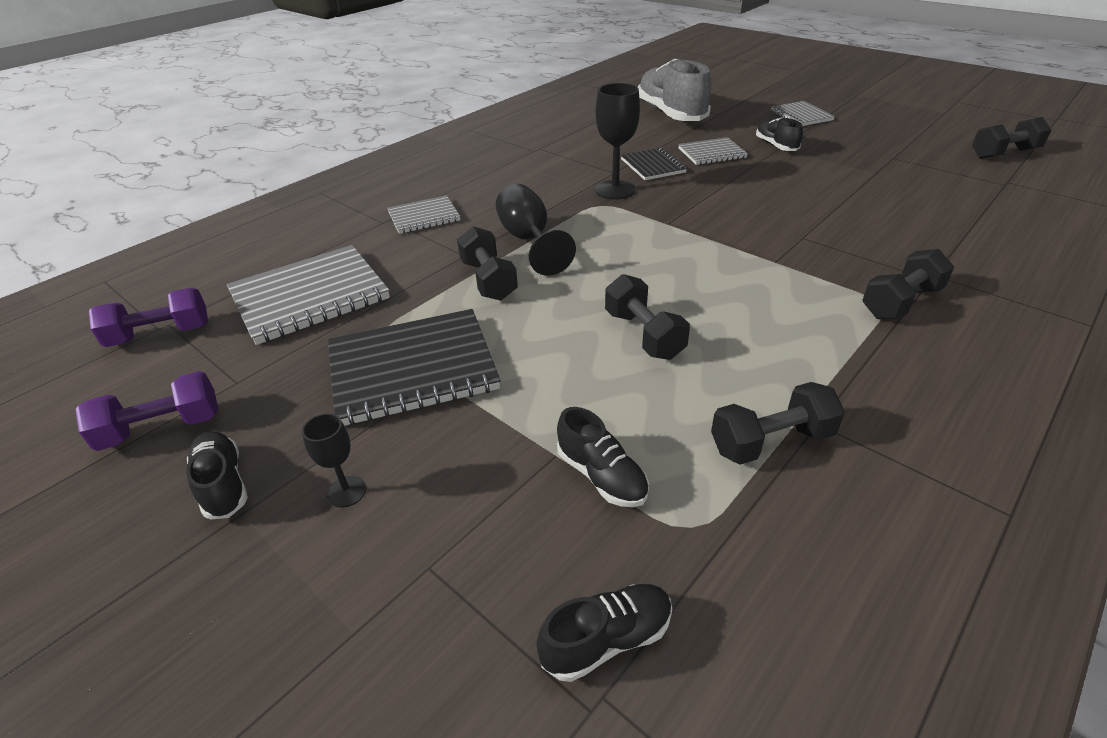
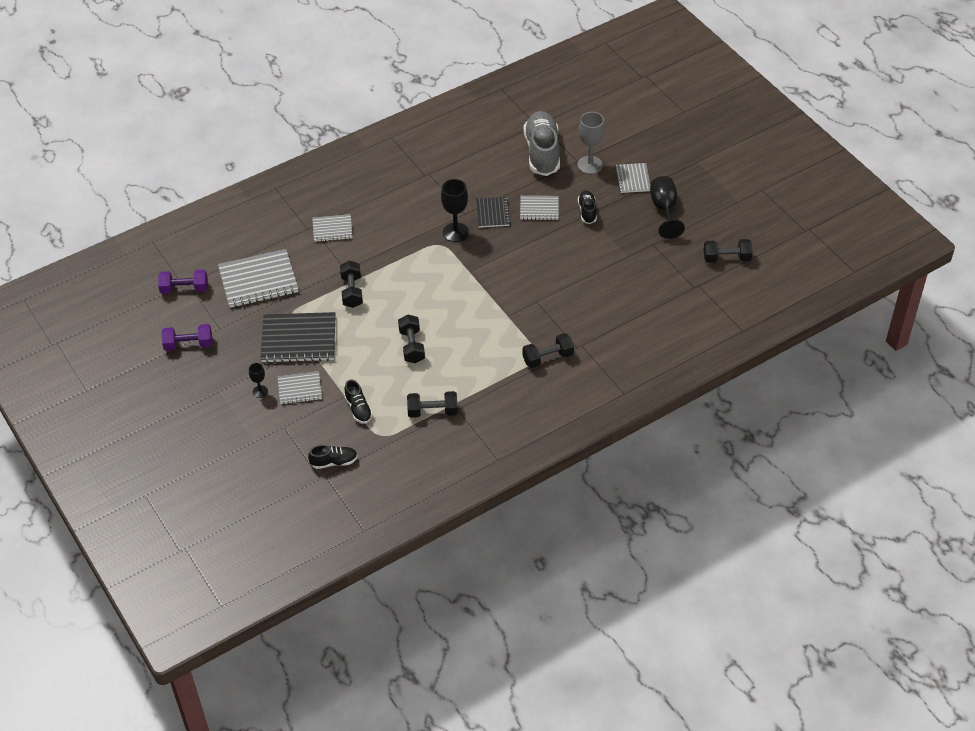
camera: 15 degrees right, 10 degrees up
(223, 484) = (213, 377): black shoe -> none
(443, 463) = (299, 389): none -> grey notebook
(529, 240) = (385, 265): black goblet -> black goblet (664, 210)
(737, 114) = (590, 165): none -> grey goblet

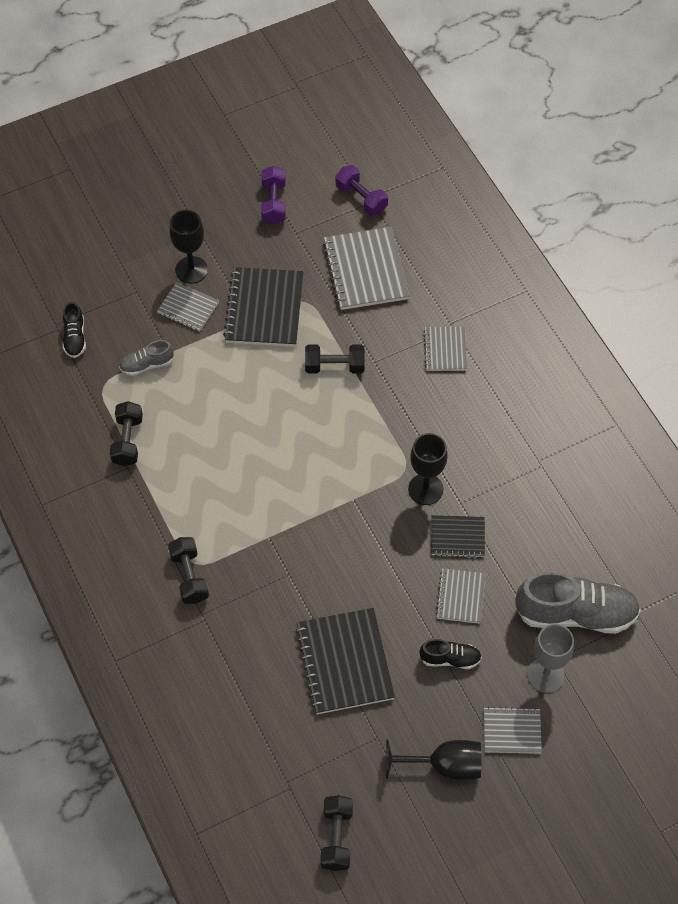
camera: 95 degrees right, 10 degrees up
(184, 289) = (361, 198): purple dumbbell -> purple dumbbell turned 45 degrees counterclockwise
(260, 391) = (191, 270): black goblet -> black goblet, size x1.84
(299, 389) = (188, 308): grey notebook -> grey notebook turned 60 degrees counterclockwise
(358, 409) = (147, 365): black shoe -> grey shoe
(411, 346) = (234, 425): black dumbbell -> none
(600, 265) = (345, 662): none -> black notebook

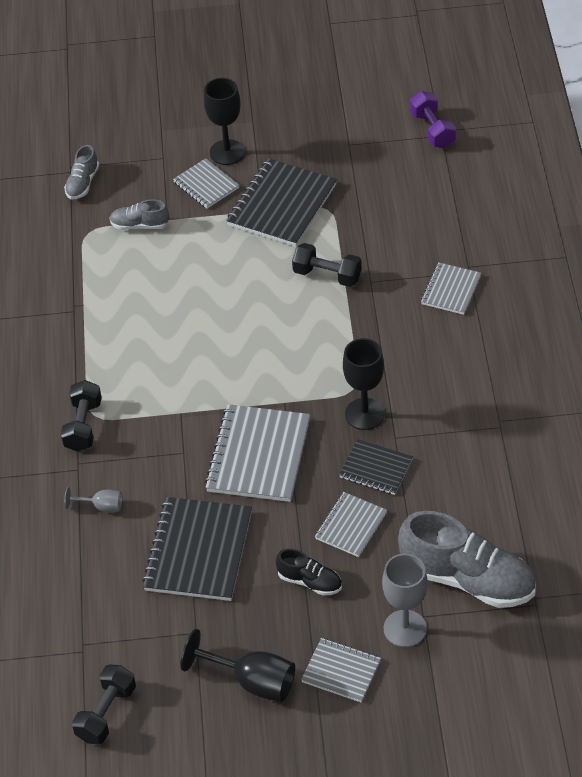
camera: 25 degrees right, 10 degrees down
(75, 337) = (82, 183): black shoe -> grey shoe
(127, 441) = (86, 287): black dumbbell -> none
(242, 648) = (101, 506): none -> grey goblet
(273, 203) = (340, 113): purple dumbbell -> none
(366, 270) = (404, 196): grey notebook -> grey notebook (258, 455)

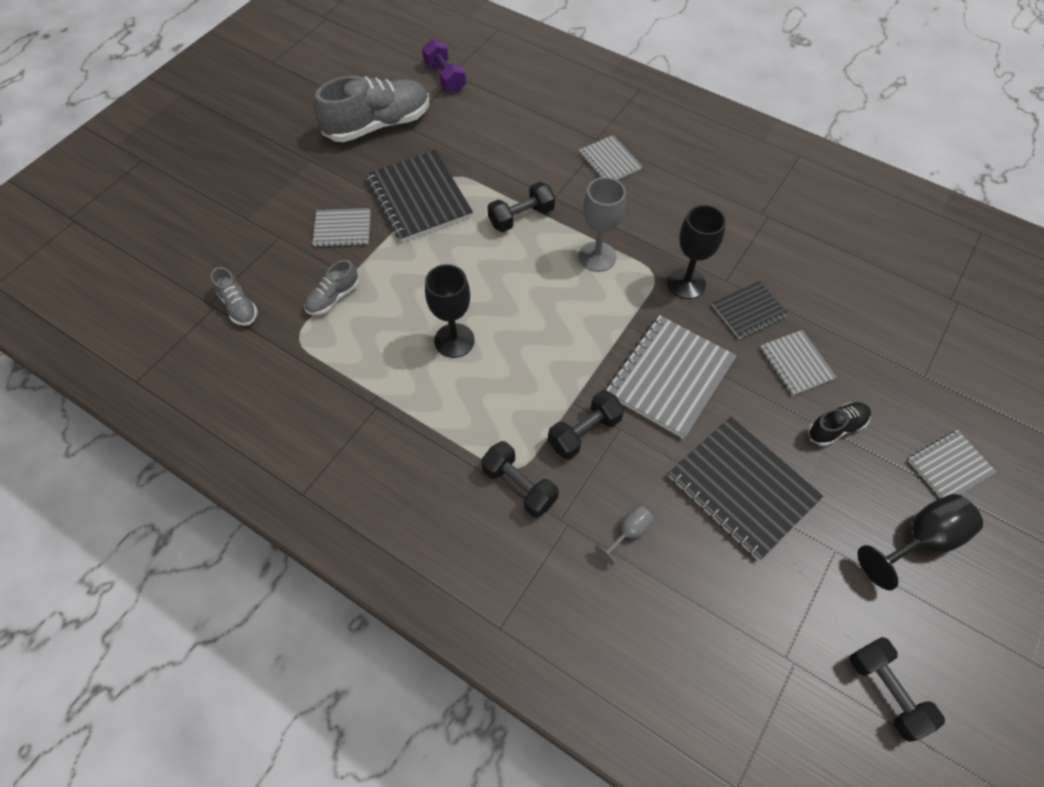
camera: 55 degrees left, 10 degrees up
(161, 435) = (584, 432): none -> black dumbbell
(227, 152) = (324, 195): black goblet -> black goblet (454, 340)
(258, 455) = (670, 377): grey notebook -> grey notebook turned 75 degrees clockwise
(405, 628) = (930, 395): grey goblet -> grey goblet (597, 256)
(432, 130) = (445, 77): purple dumbbell -> purple dumbbell turned 45 degrees clockwise
(467, 579) = (905, 325): grey shoe -> grey shoe (378, 125)

